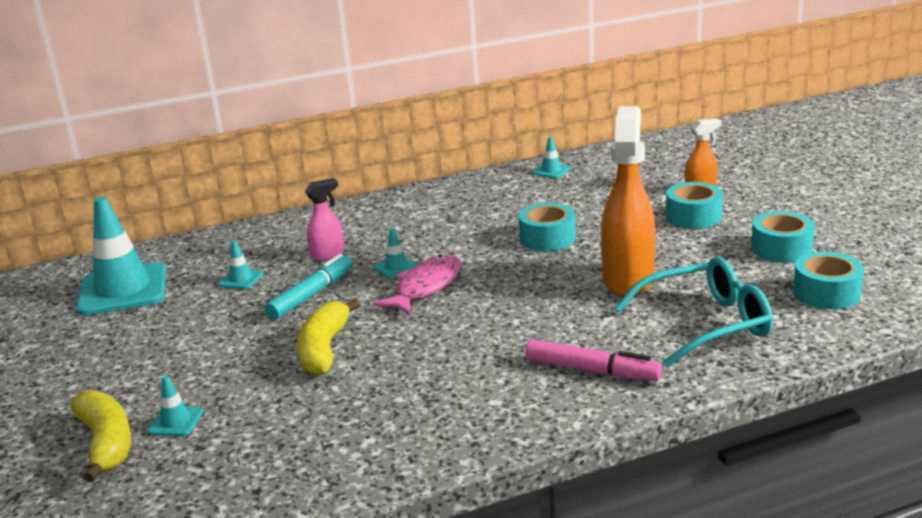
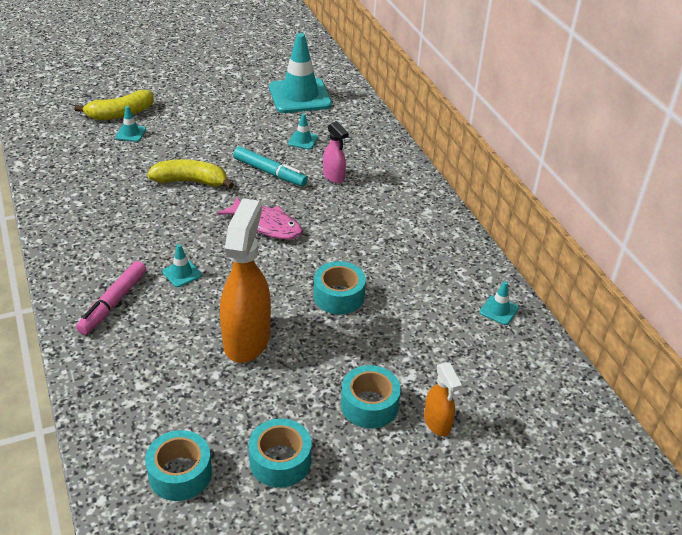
camera: 85 degrees right, 15 degrees up
(396, 268) = (302, 210): turquoise traffic cone -> turquoise traffic cone (182, 273)
(628, 279) = (247, 339): orange spray bottle -> orange spray bottle turned 90 degrees counterclockwise
(705, 324) = (155, 376): turquoise glasses -> none

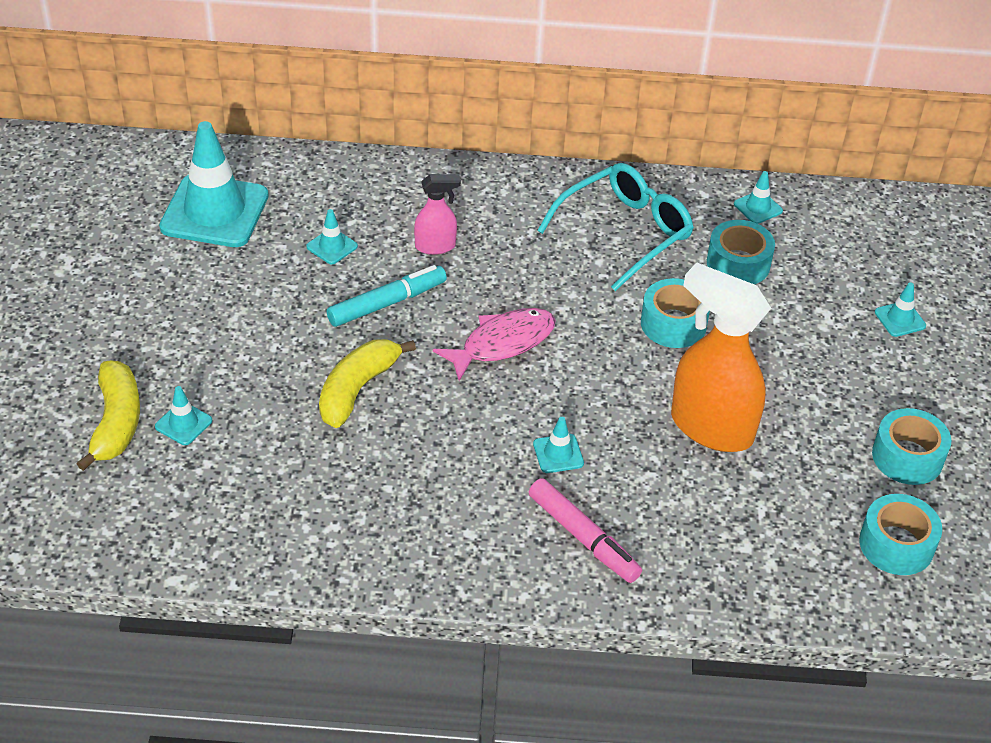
camera: 65 degrees left, 5 degrees up
(369, 405) = (855, 360): turquoise tape -> turquoise tape (738, 263)
(413, 251) = (624, 232): none -> turquoise glasses
(437, 423) = (900, 319): orange spray bottle -> turquoise traffic cone

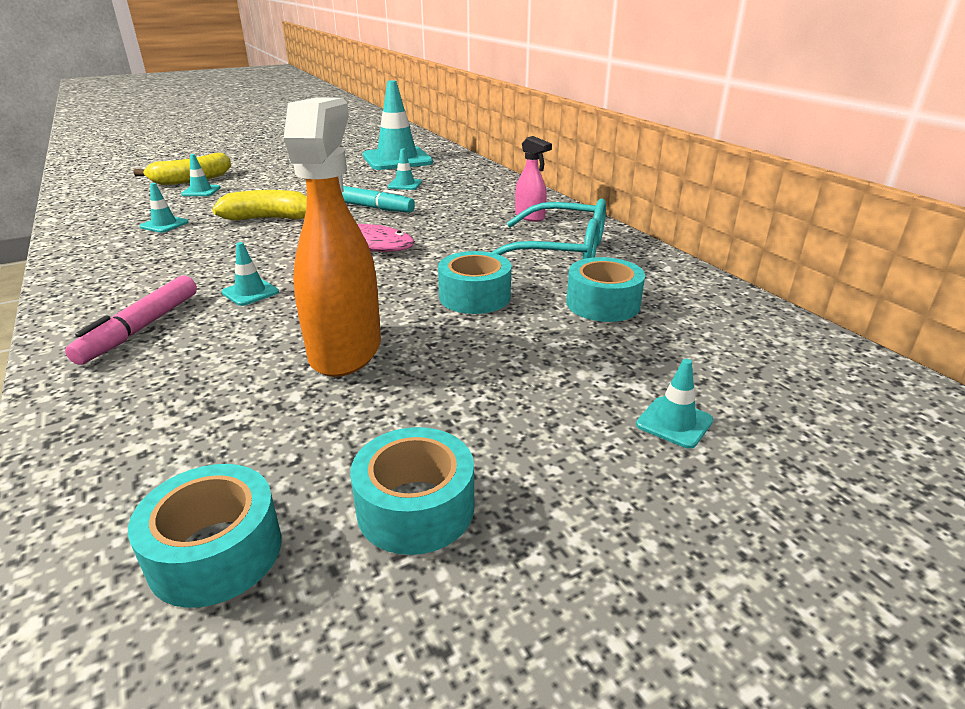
camera: 60 degrees right, 15 degrees down
(436, 246) = (445, 205): pink spray bottle -> pink spray bottle (530, 217)
(758, 207) = (696, 293): turquoise traffic cone -> turquoise traffic cone (164, 224)

